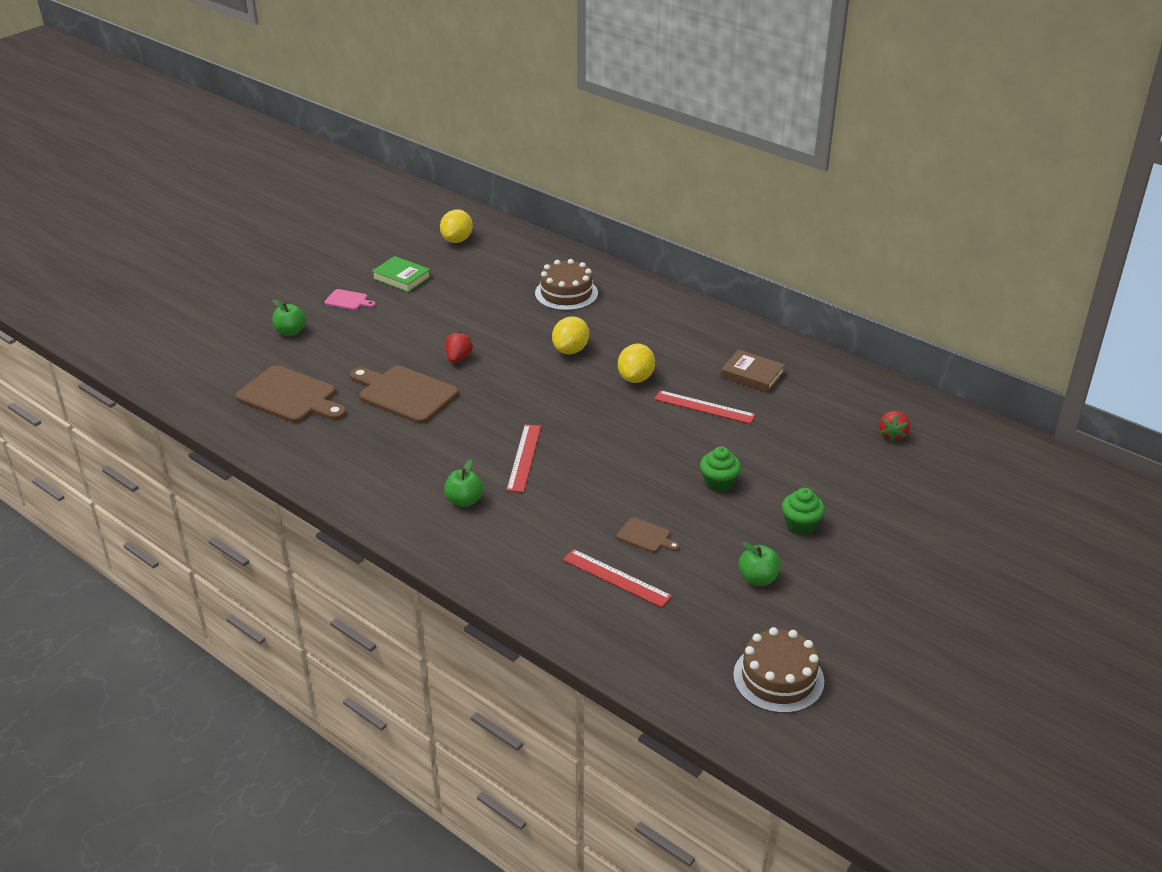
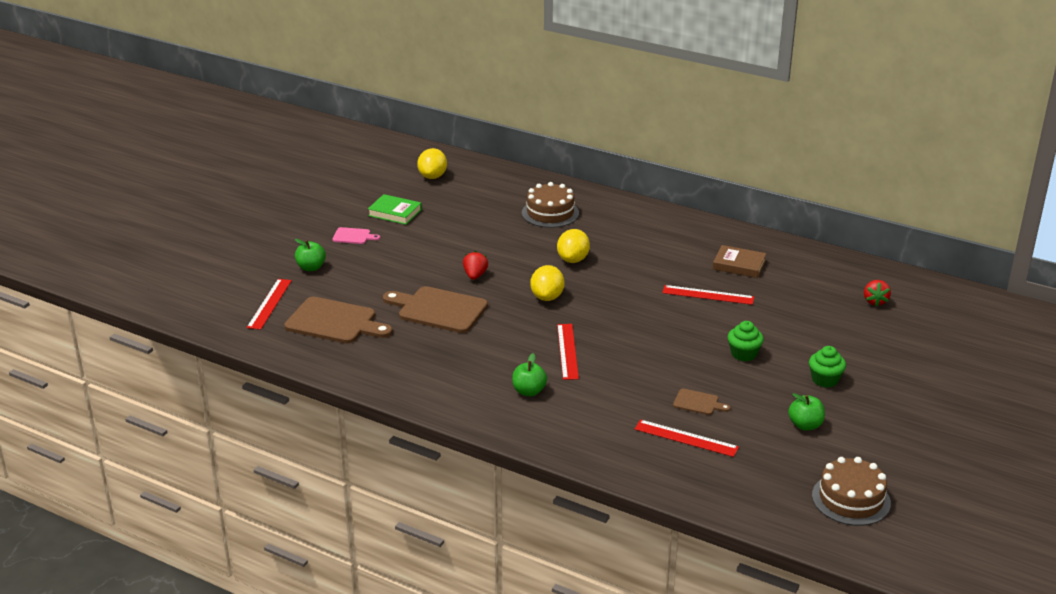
camera: 10 degrees left, 5 degrees down
(232, 368) = (269, 304): none -> red ruler
(636, 378) = (639, 277): yellow lemon -> yellow lemon (547, 297)

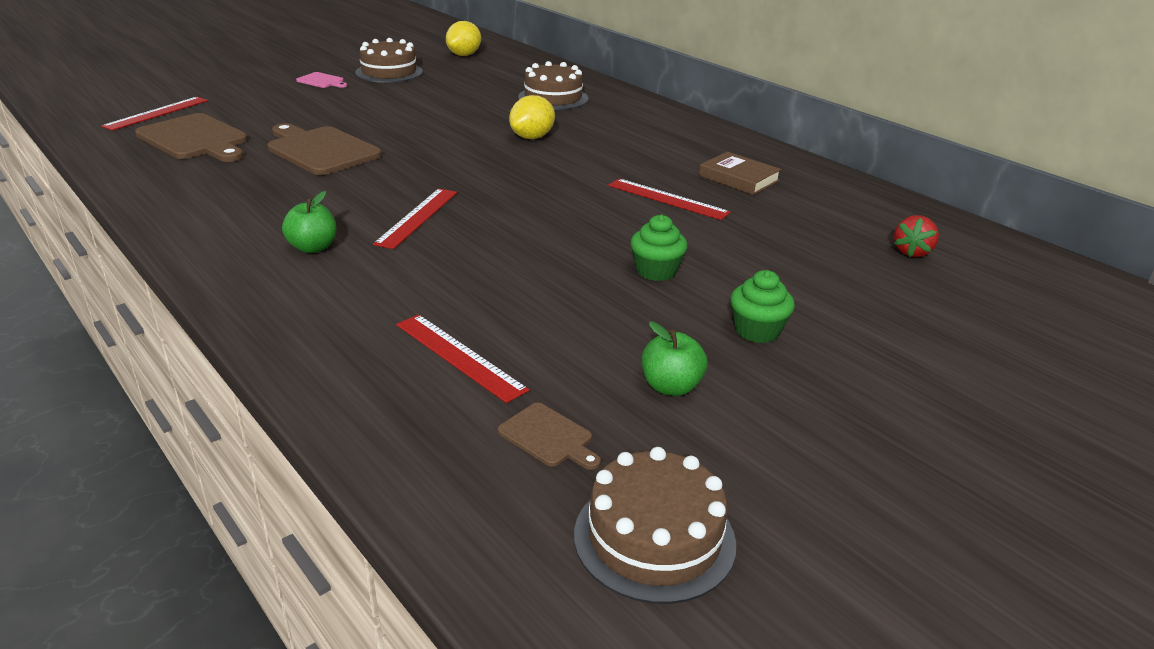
camera: 20 degrees right, 0 degrees up
(311, 267) = (243, 95): green apple -> none
(395, 213) = (389, 72): green book -> brown cake
(475, 275) = (402, 130): red strawberry -> none
(547, 297) = (459, 163): yellow lemon -> none
(698, 403) = (528, 314): brown cutting board -> brown cutting board (548, 437)

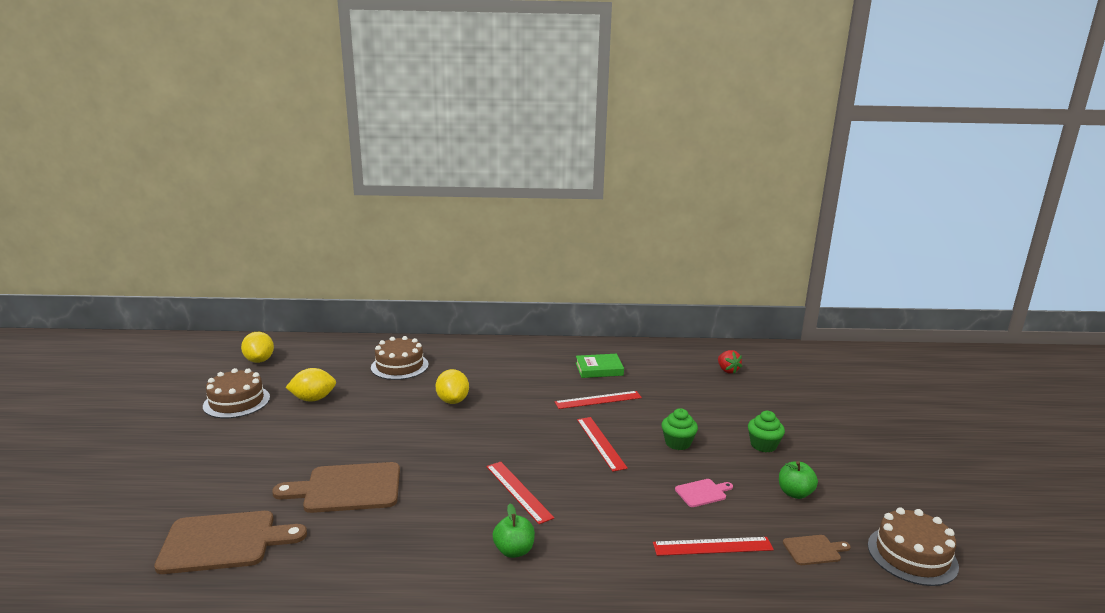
camera: 50 degrees left, 10 degrees down
(157, 113) = (120, 545): red ruler -> red ruler (601, 443)
(322, 81) = (199, 436): pink cutting board -> pink cutting board (702, 493)
(437, 91) = (313, 399): none -> yellow lemon
(739, 178) = (599, 369): brown book -> green book

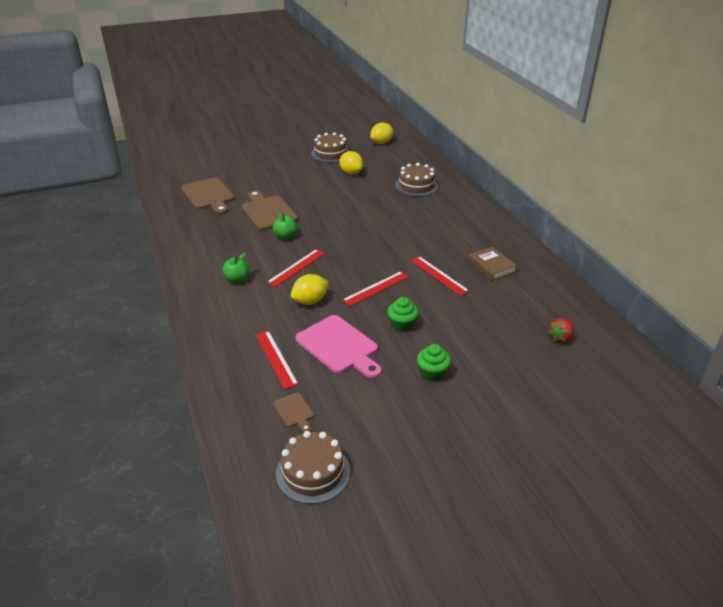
camera: 70 degrees right, 15 degrees up
(452, 401) = (387, 217): yellow lemon -> yellow lemon (310, 301)
(599, 369) = (491, 266): green book -> brown book
(702, 493) = (339, 346): pink cutting board -> pink cutting board, size x2.08
(795, 493) = (367, 397): green apple -> green apple (285, 236)

